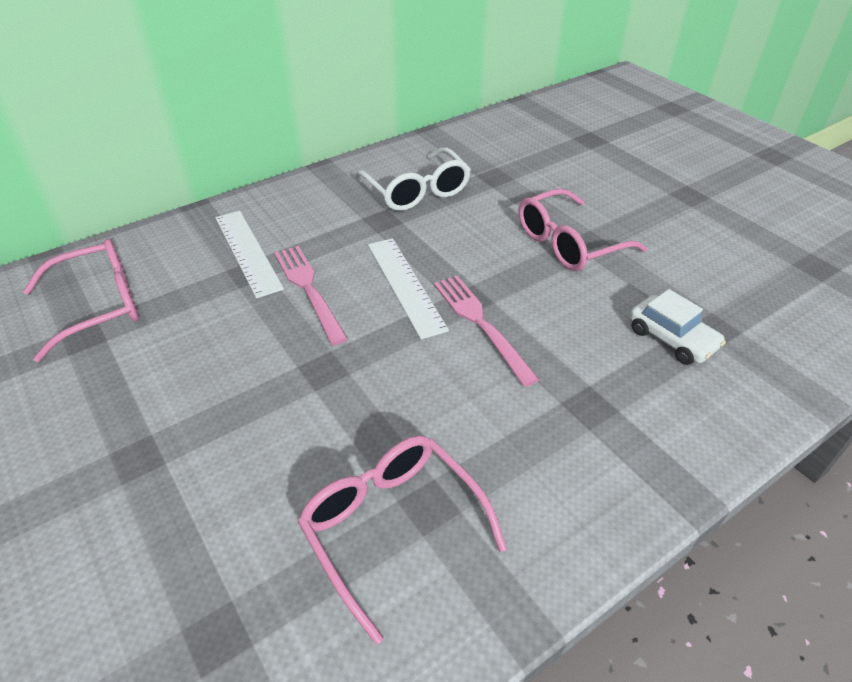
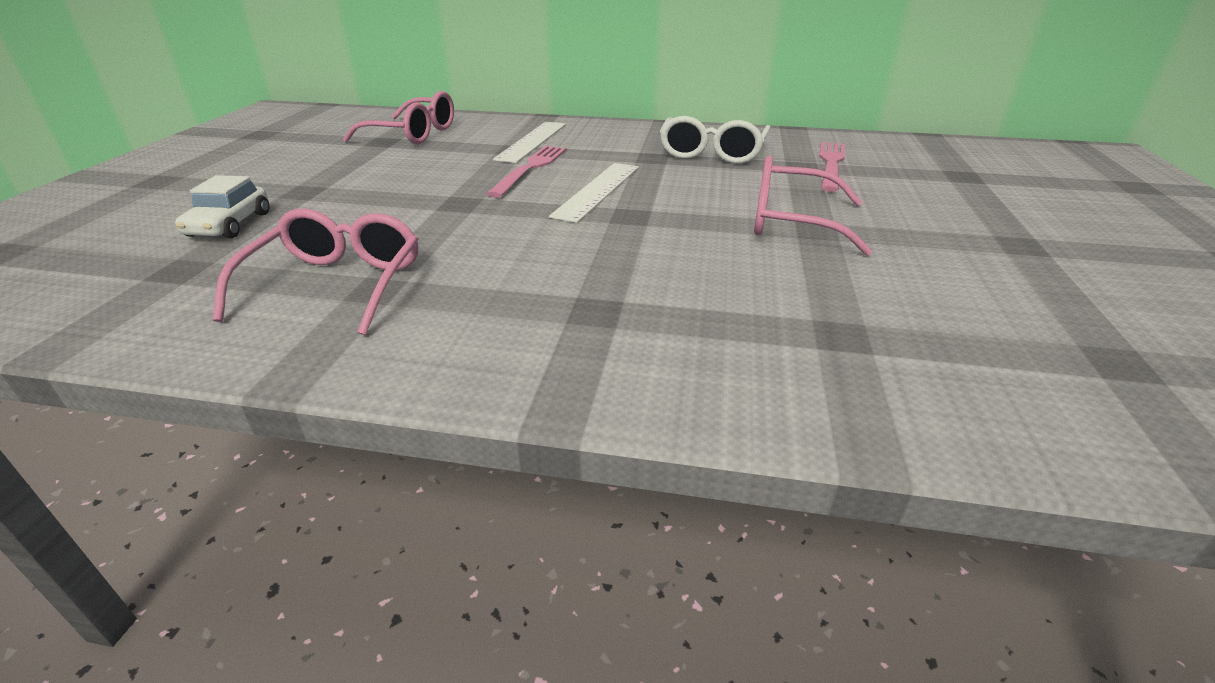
camera: 45 degrees right, 10 degrees down
(480, 324) = (609, 230): pink fork -> pink fork (831, 164)
(671, 338) = (771, 316): white car -> white car (229, 225)

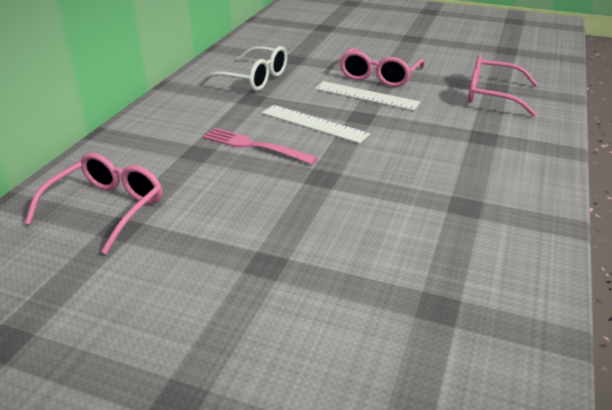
camera: 80 degrees left, 0 degrees up
(229, 225) = (343, 298): white car -> none
(337, 284) = (459, 222): pink glasses -> pink glasses (491, 95)
(532, 141) = (180, 143): white ruler -> white ruler (366, 96)
(831, 164) = (292, 51): pink fork -> none

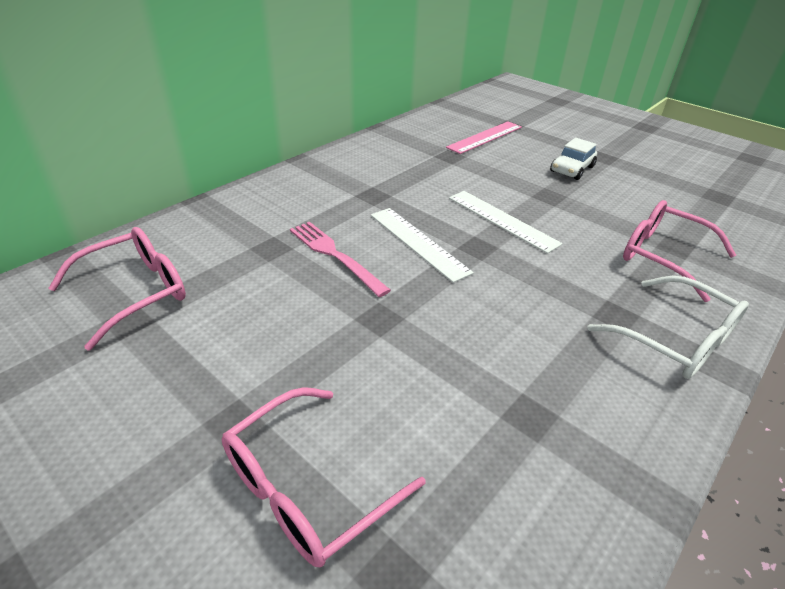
camera: 20 degrees right, 5 degrees up
(254, 79) = (392, 171): white glasses -> white glasses (676, 340)
(311, 40) = (485, 137): none -> pink ruler
(379, 76) = (533, 198): pink glasses -> pink glasses (307, 488)
(394, 51) = (572, 169): none -> white car

